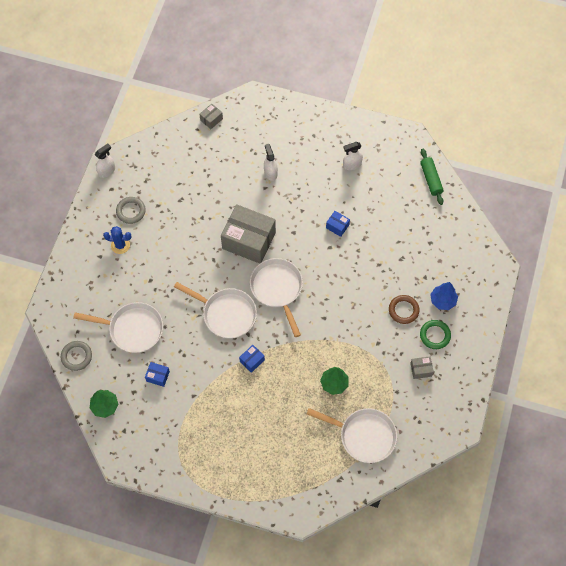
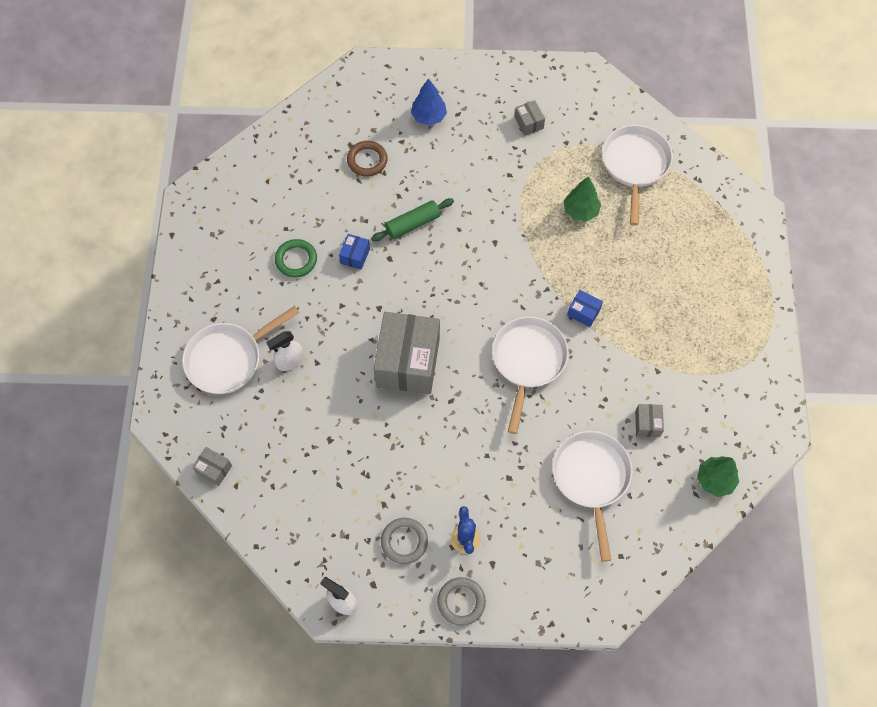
camera: 105 degrees left, 0 degrees up
(76, 356) = (658, 544): grey ring -> grey ring (461, 602)
(158, 376) = (647, 424): blue box -> grey box
(277, 289) = (471, 307): white pan -> white pan (228, 359)
(352, 165) = (252, 259): white spray bottle -> none
(403, 310) = (455, 156): brown ring -> brown ring (367, 160)
(431, 179) = (254, 161): green rolling pin -> green rolling pin (413, 224)
(435, 335) = (478, 116): green ring -> green ring (296, 260)

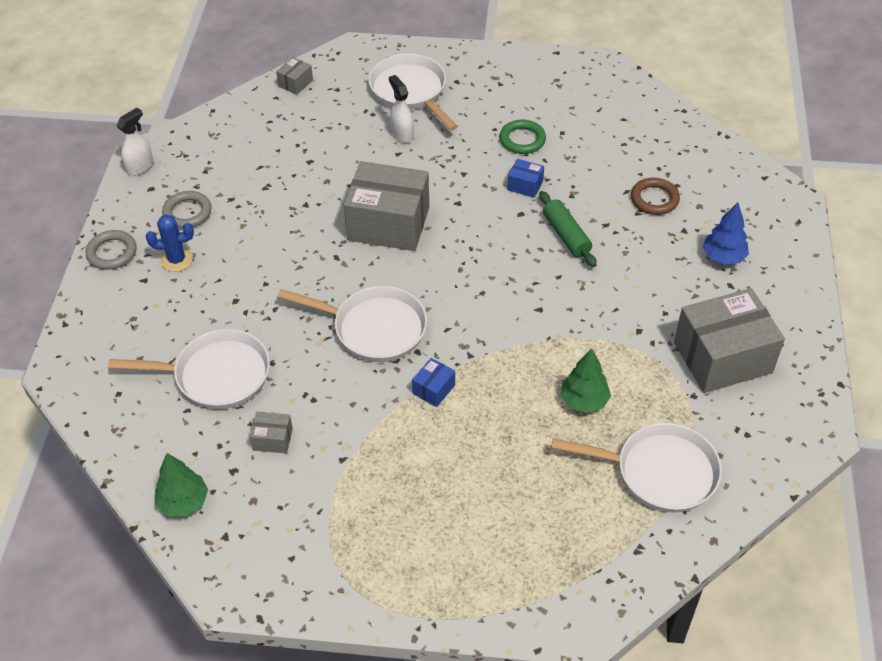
camera: 95 degrees right, 15 degrees down
(529, 123) = (722, 357): grey box -> grey box, size x2.35

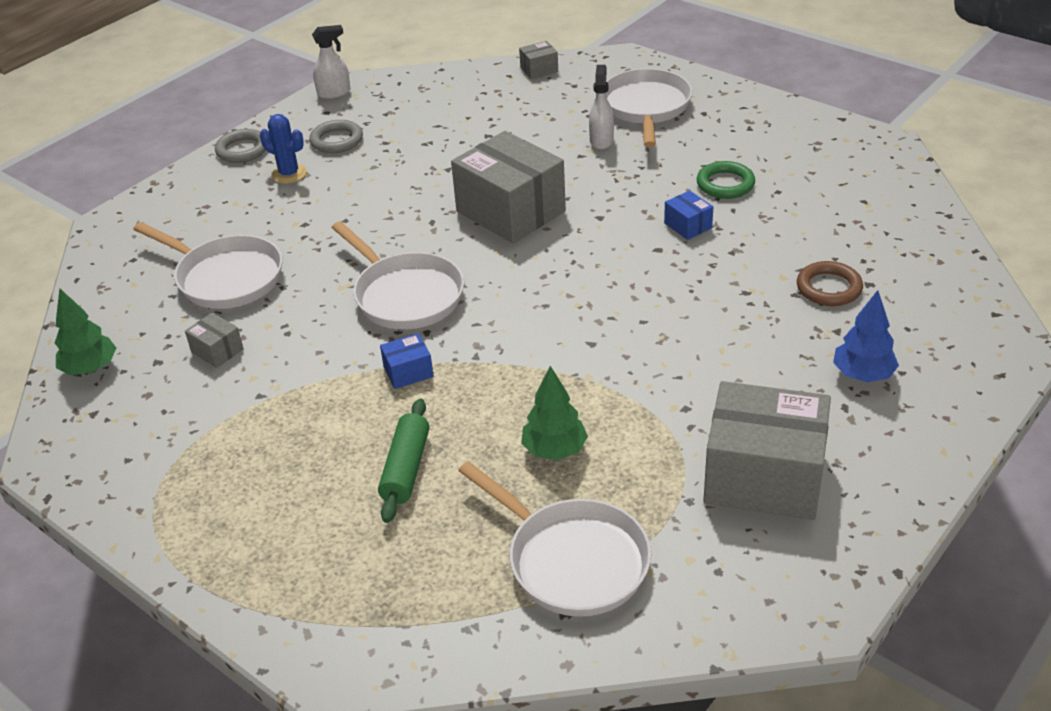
camera: 35 degrees right, 10 degrees down
(566, 235) = (689, 286): green rolling pin -> green rolling pin (406, 468)

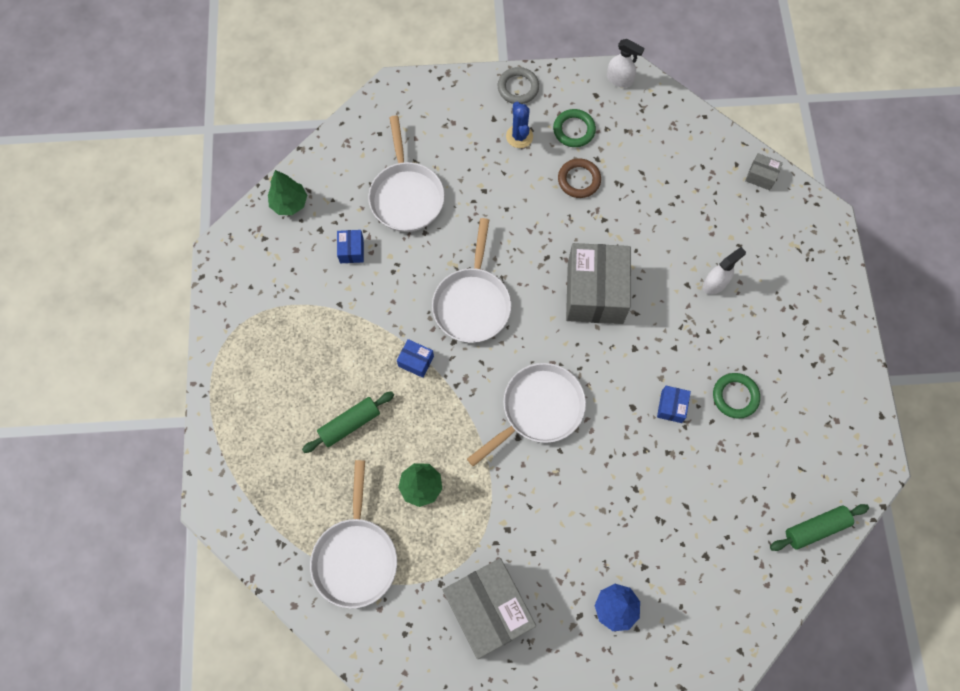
camera: 45 degrees right, 30 degrees up
(217, 351) = (351, 250): grey box -> blue box
(336, 140) = (574, 130): grey ring -> green ring
(646, 108) = (777, 281): white pan -> white pan (538, 409)
(829, 288) = (681, 535): brown ring -> brown ring (579, 180)
(911, 204) = (815, 528): none -> green rolling pin

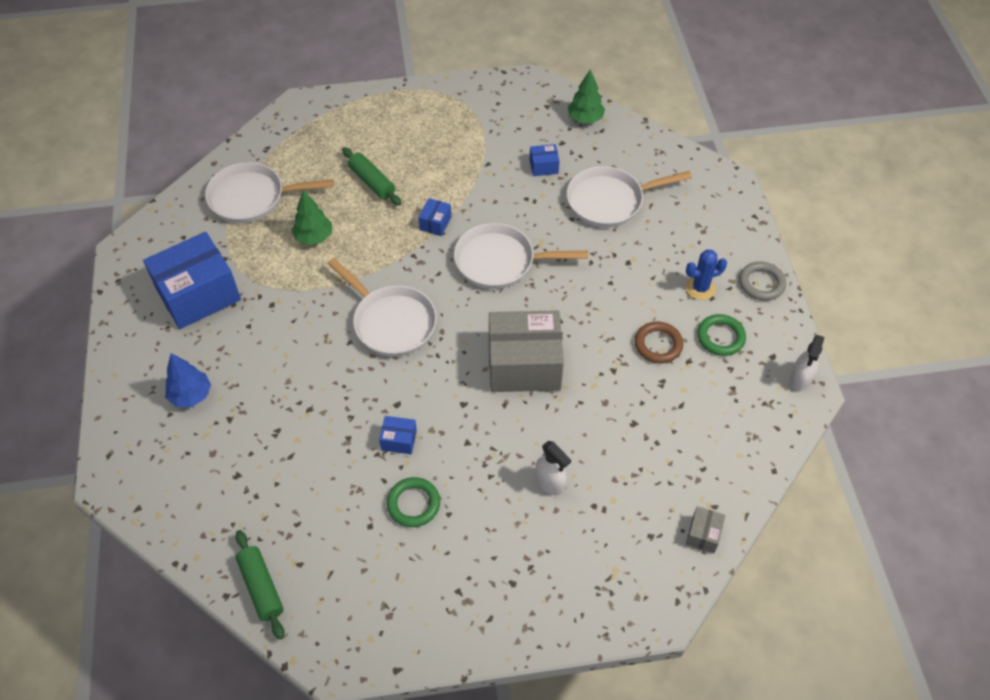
camera: 85 degrees right, 15 degrees down
(488, 609) = (198, 295): grey box -> blue box

